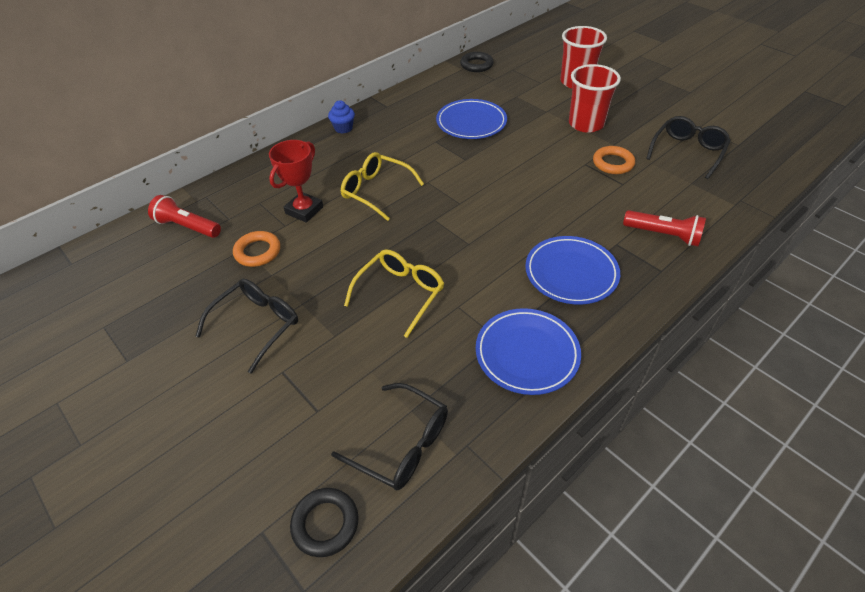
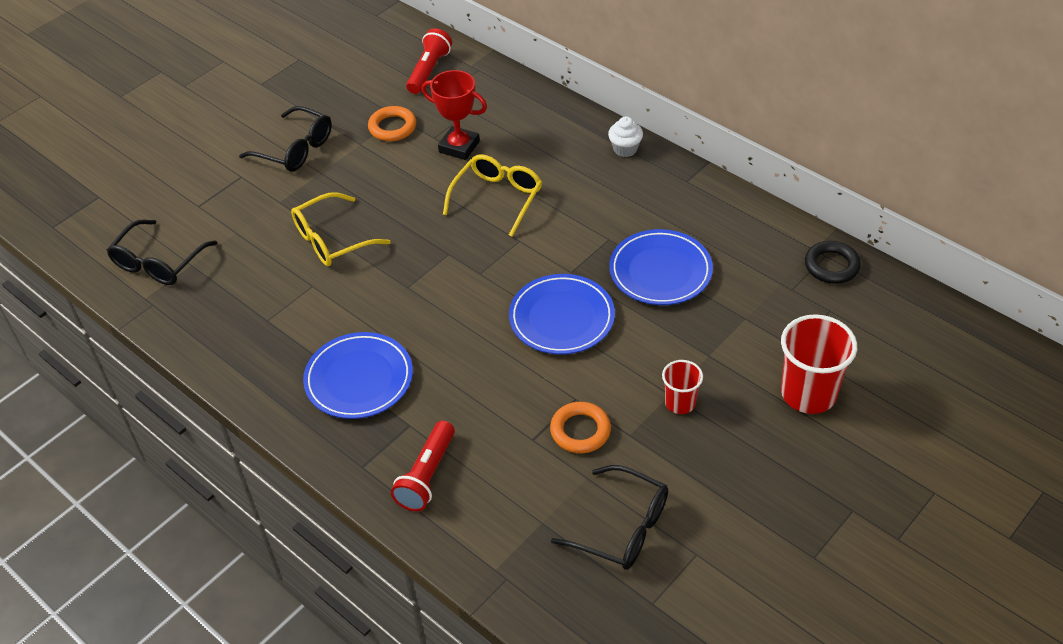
camera: 85 degrees right, 0 degrees up
(325, 524) = (98, 229): black ring -> none
(343, 128) = (625, 149): blue cupcake -> white cupcake
(400, 293) = (332, 240): yellow glasses -> yellow glasses turned 120 degrees clockwise
(527, 353) = (247, 342): blue plate -> blue plate (561, 318)
(586, 124) = (680, 403): red cup -> red cup, size x0.56

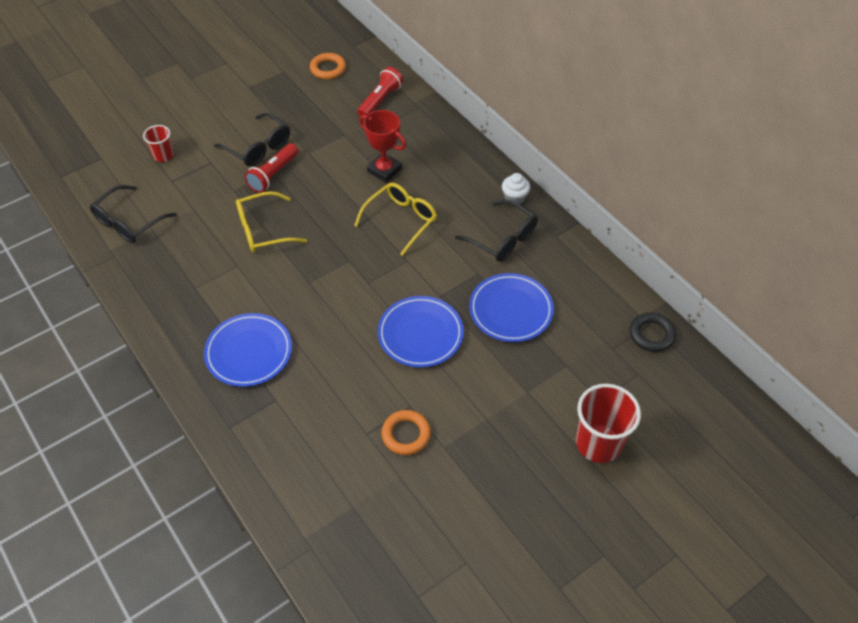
camera: 10 degrees right, 5 degrees up
(392, 127) = (338, 143): orange ring -> orange ring (328, 69)
(427, 475) = (276, 445): red flashlight -> red flashlight (273, 175)
(622, 528) = (414, 526): black glasses -> black glasses (503, 239)
(680, 403) = (492, 428): red cup -> red cup (163, 155)

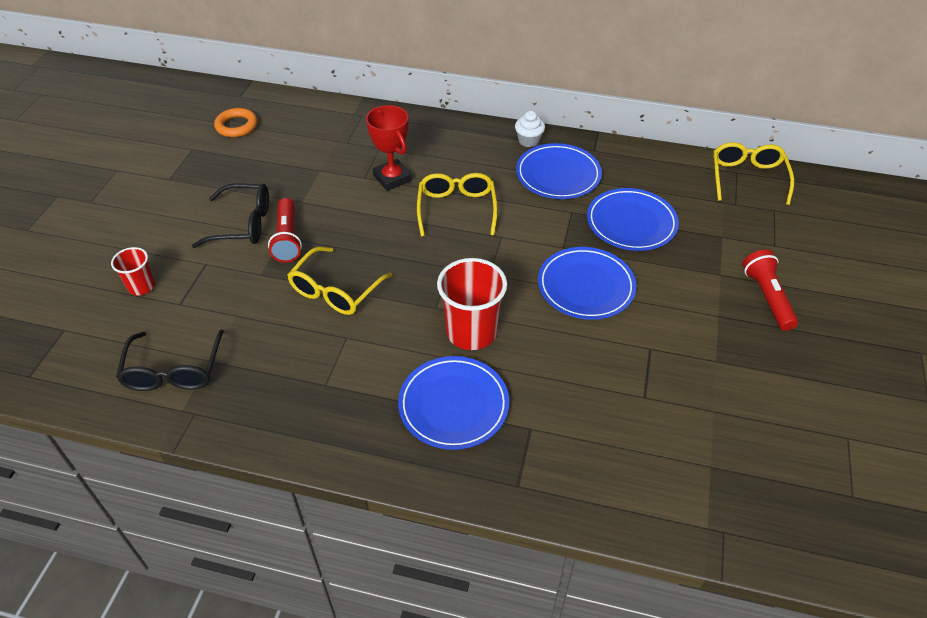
camera: 40 degrees left, 5 degrees down
(380, 100) = (320, 127): red flashlight -> red flashlight (767, 297)
(384, 170) = (392, 178): red trophy -> red trophy turned 60 degrees clockwise
(406, 434) = (676, 373): orange ring -> none
(503, 239) = (558, 175): black glasses -> blue plate
(598, 443) = (814, 276): red cup -> red cup (471, 332)
(651, 334) = (747, 178): black ring -> yellow glasses

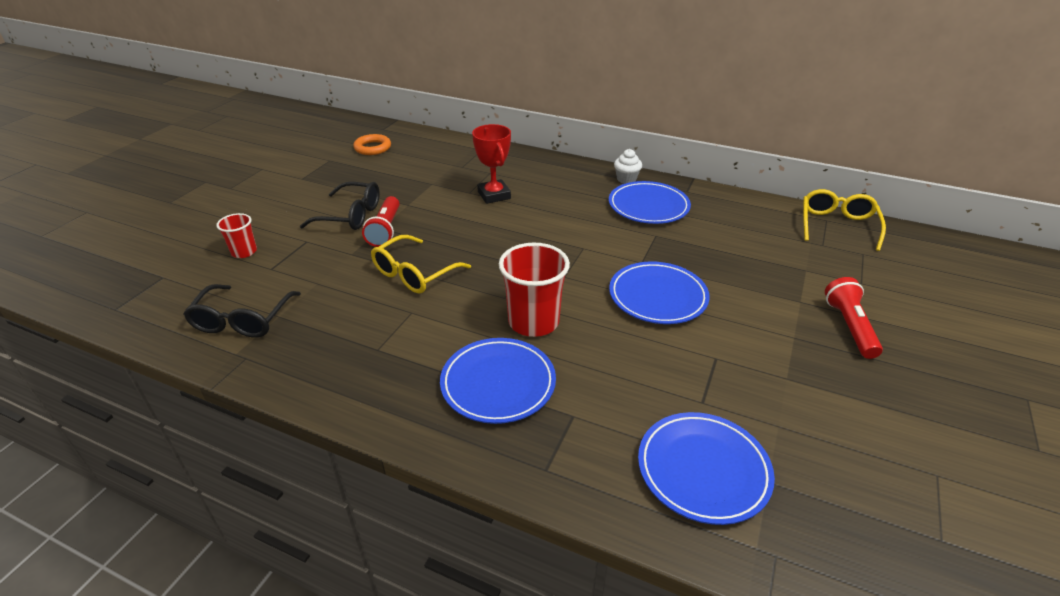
camera: 10 degrees right, 10 degrees down
(456, 208) = (546, 222): yellow glasses -> none
(631, 223) = (713, 250): blue plate -> blue plate (703, 470)

